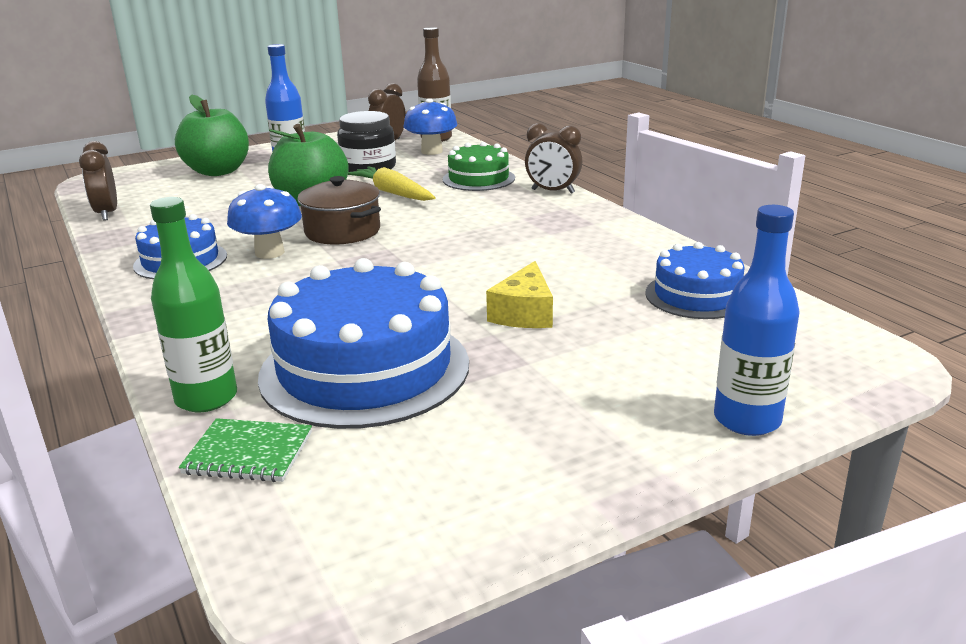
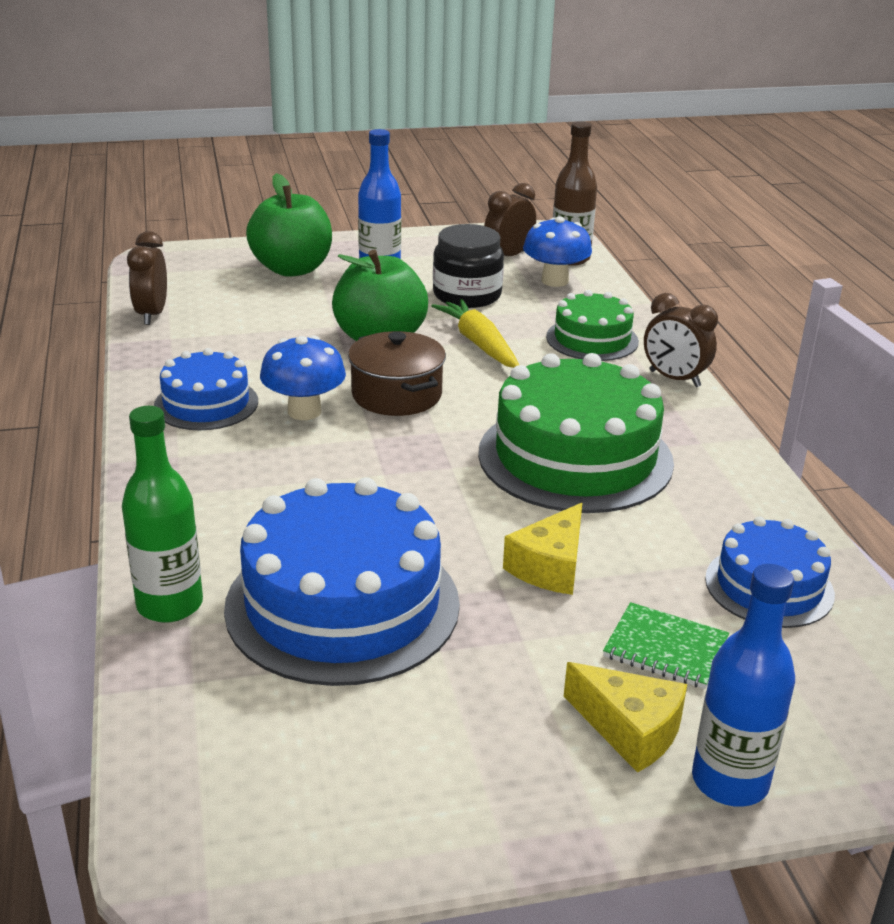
camera: 15 degrees right, 5 degrees up
(248, 453) = (186, 687): green notebook -> green notebook (665, 648)
(505, 246) = (575, 457): none -> green cake
(649, 403) = (630, 730): none -> yellow cheese

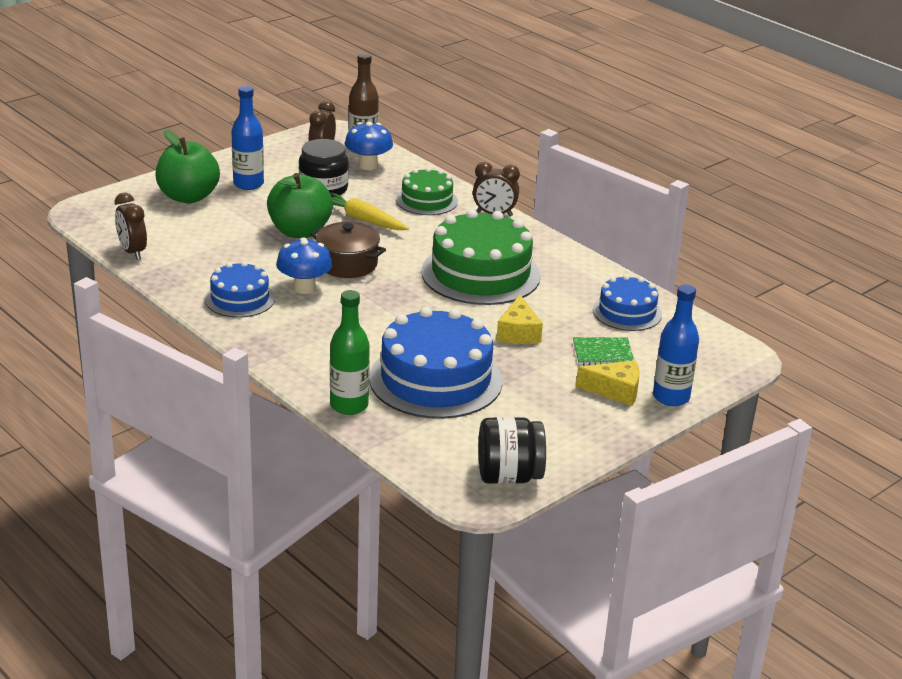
camera: 30 degrees left, 0 degrees up
(281, 839) = (509, 476): none -> black jar

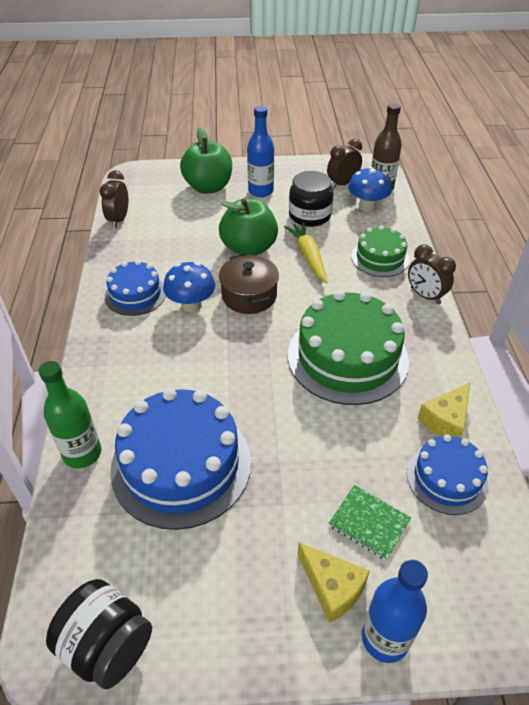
camera: 40 degrees right, 15 degrees up
(518, 332) = (312, 446): yellow cheese -> yellow cheese (445, 420)

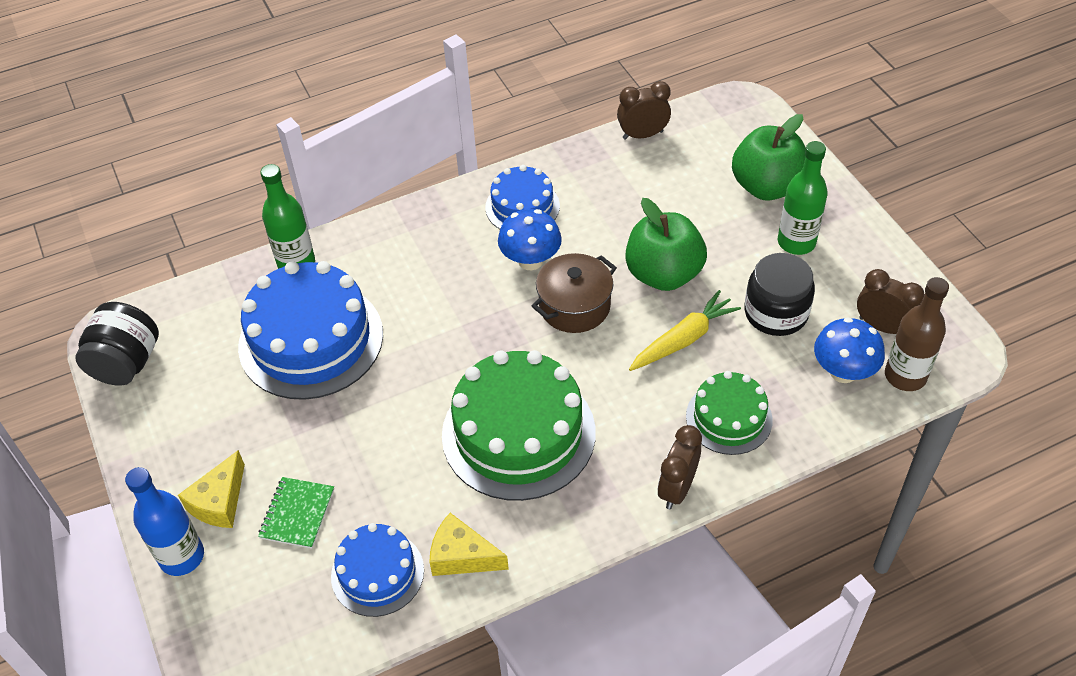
camera: 70 degrees right, 5 degrees up
(261, 191) = (796, 242): blue bottle -> green bottle

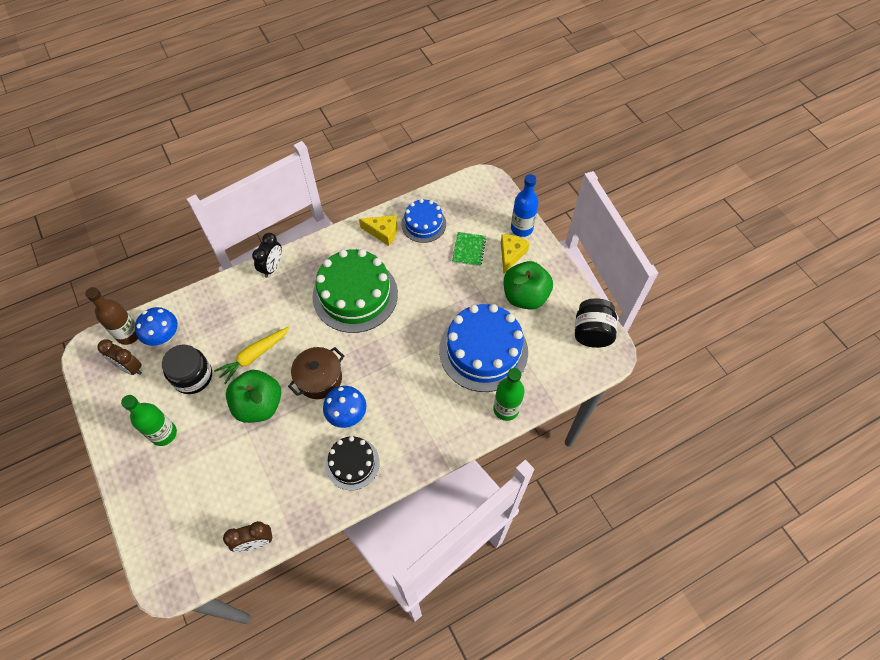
camera: 175 degrees right, 10 degrees up
(522, 207) = (352, 463): blue cake -> black cake
(677, 489) = (272, 267): brown clock -> black clock
(729, 418) = (237, 306): green cake -> none
(767, 187) = (171, 486): green apple -> green apple (525, 296)

